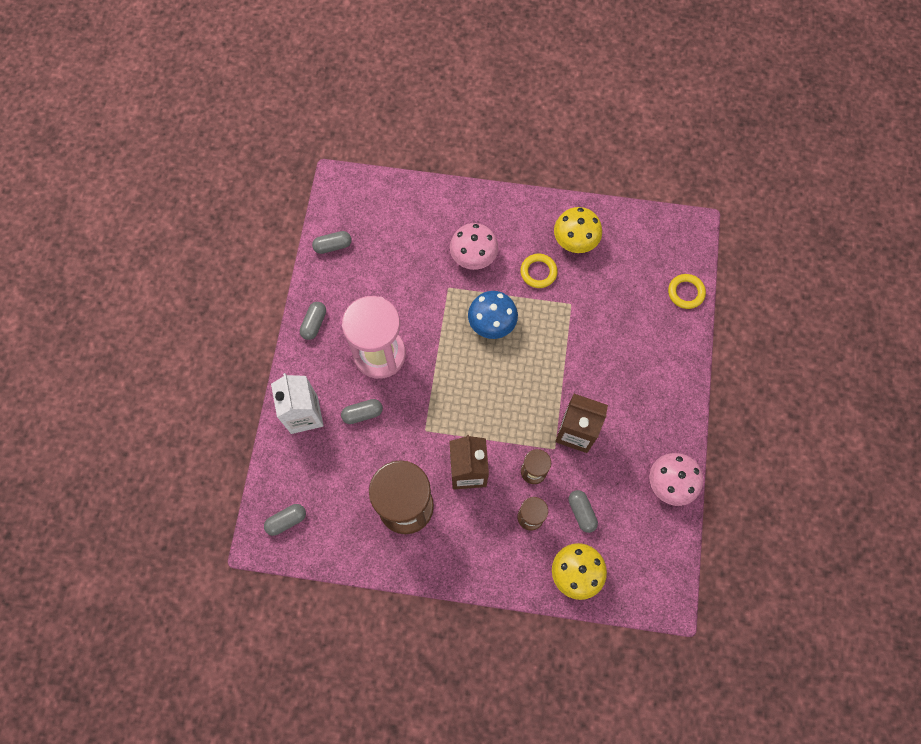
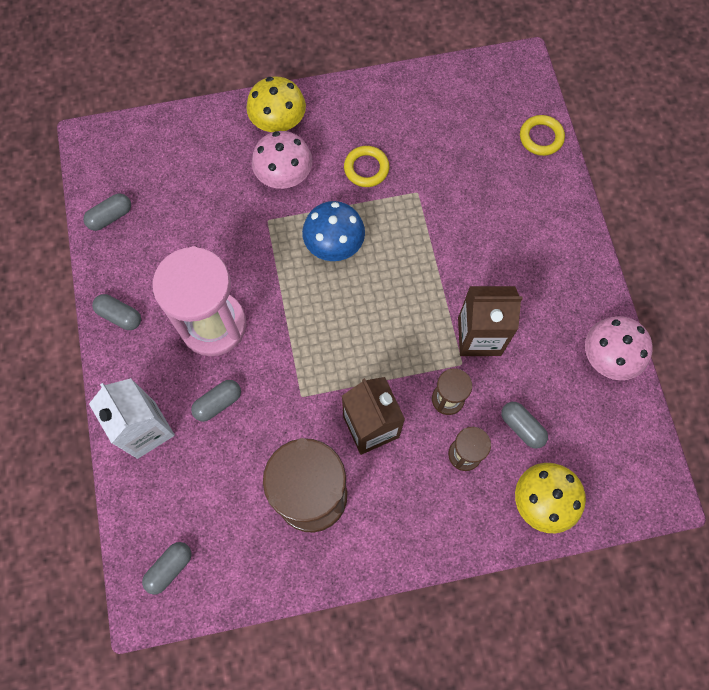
camera: 20 degrees left, 0 degrees up
(314, 323) = (120, 316): grey capsule -> grey capsule turned 60 degrees counterclockwise
(575, 240) = (395, 120): yellow mushroom -> yellow mushroom (278, 121)

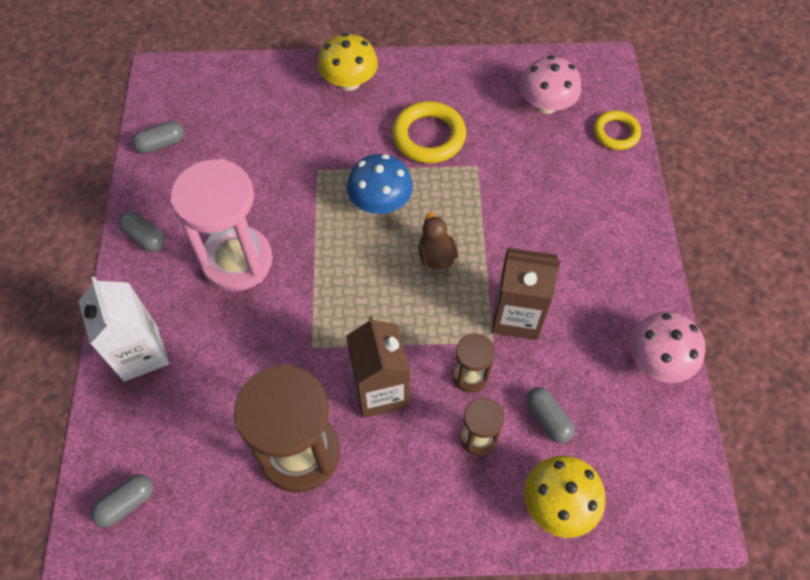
camera: 10 degrees right, 10 degrees down
(218, 403) = (223, 339): grey capsule -> none
(284, 175) = (343, 130): pink mushroom -> pink mushroom (546, 104)
(366, 168) = (428, 136): yellow ring -> yellow ring, size x1.56
(396, 289) = (436, 256): none -> brown duck

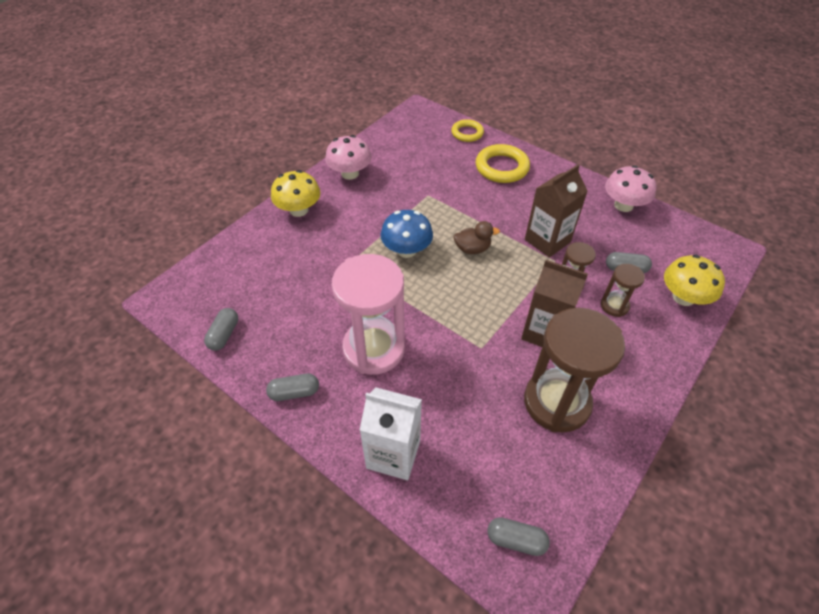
camera: 50 degrees left, 10 degrees down
(127, 503) = (516, 540): grey capsule -> grey capsule turned 75 degrees counterclockwise
(428, 136) = (383, 201): yellow ring -> yellow ring (502, 167)
(436, 256) = (472, 249): brown duck -> brown duck turned 150 degrees clockwise
(546, 104) = (418, 145): pink mushroom -> pink mushroom (350, 173)

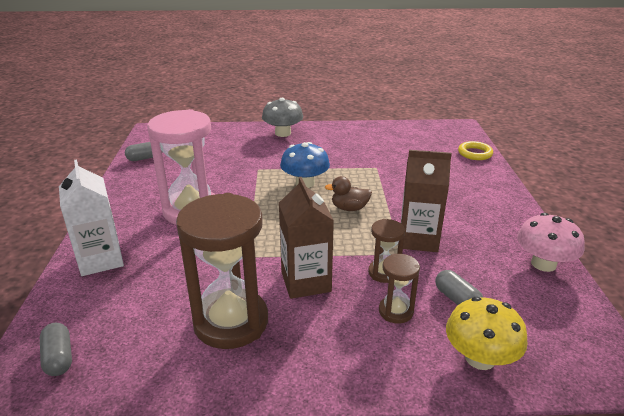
camera: 50 degrees right, 20 degrees down
(294, 392) = (121, 199): grey capsule -> none
(299, 210) = (283, 133): yellow mushroom -> grey mushroom
(350, 173) = (345, 133): pink mushroom -> none
(472, 249) = (349, 208): brown duck -> brown duck turned 135 degrees clockwise
(502, 167) = (466, 183): yellow ring -> none

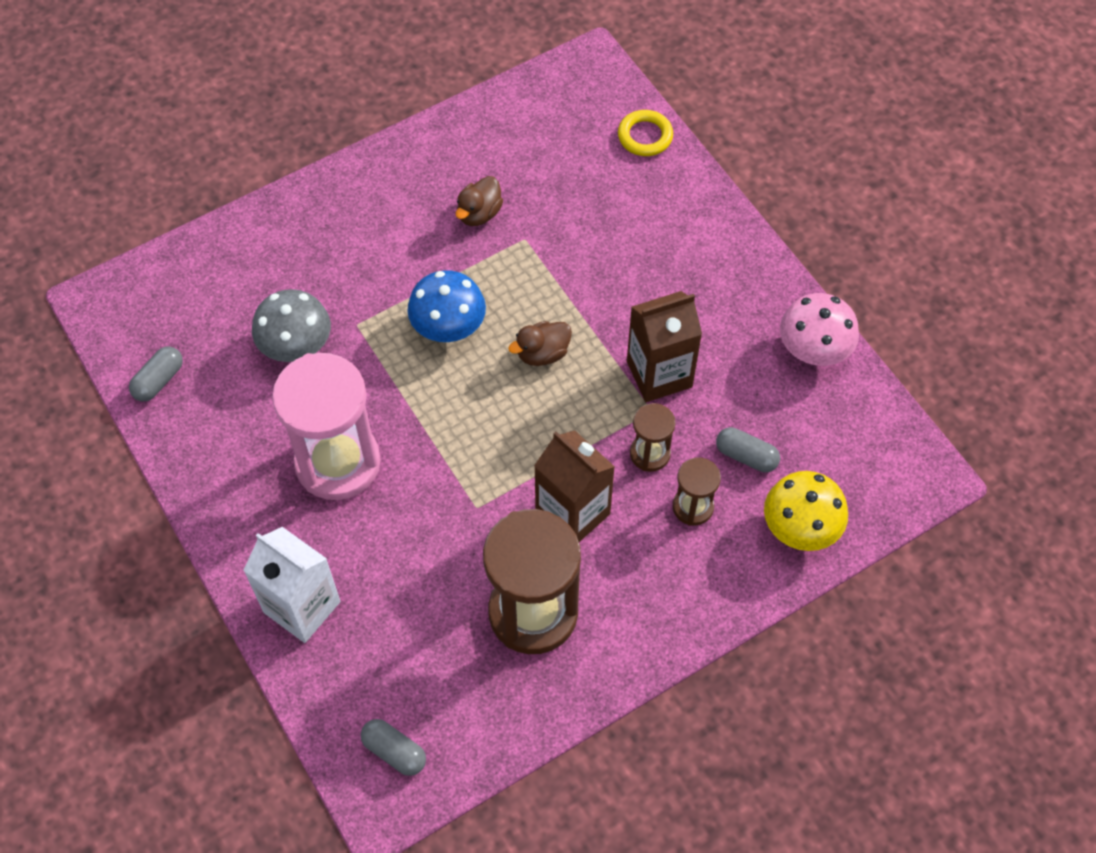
camera: 30 degrees left, 30 degrees up
(283, 133) = (325, 209): grey mushroom -> grey mushroom (296, 345)
(358, 153) = (479, 213): none -> brown duck

